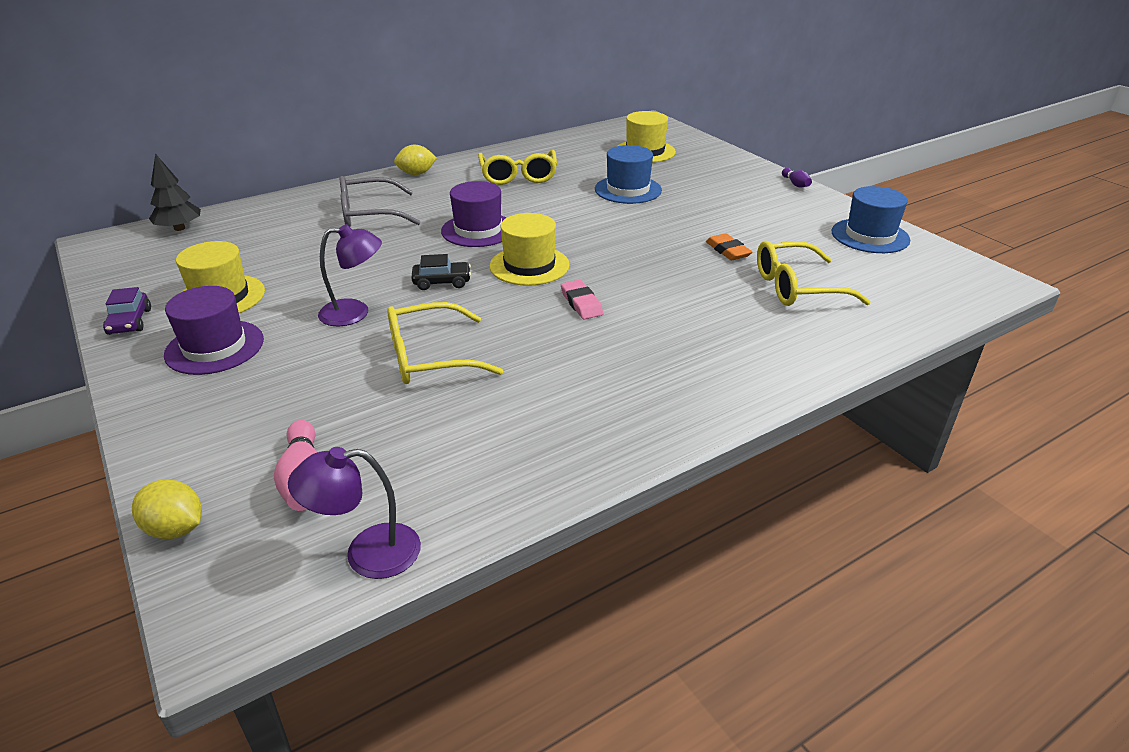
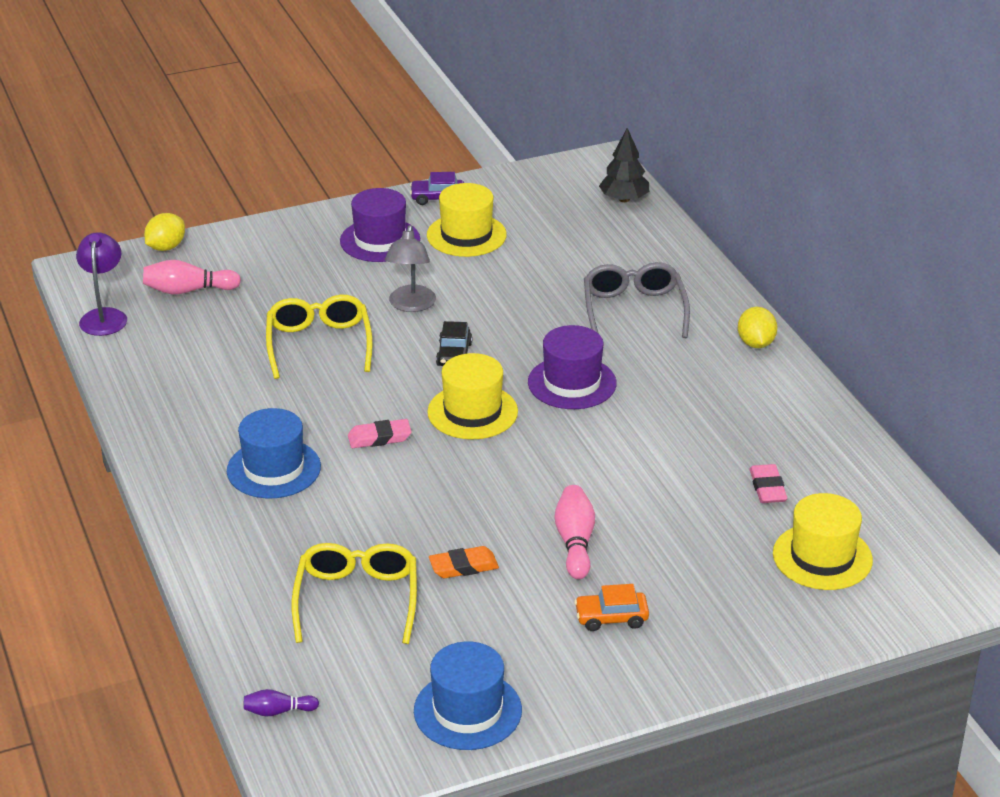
camera: 100 degrees right, 0 degrees up
(355, 313) = (411, 305): purple lamp -> grey lamp
(518, 176) = (736, 425): yellow glasses -> none
(584, 166) = (767, 488): none -> pink eraser
(628, 190) = (671, 515): blue hat -> blue hat (274, 469)
(675, 216) = (575, 542): none -> pink bowling pin
(743, 201) = (611, 618): none -> orange car
(795, 184) = (663, 690): purple bowling pin -> purple bowling pin (278, 711)

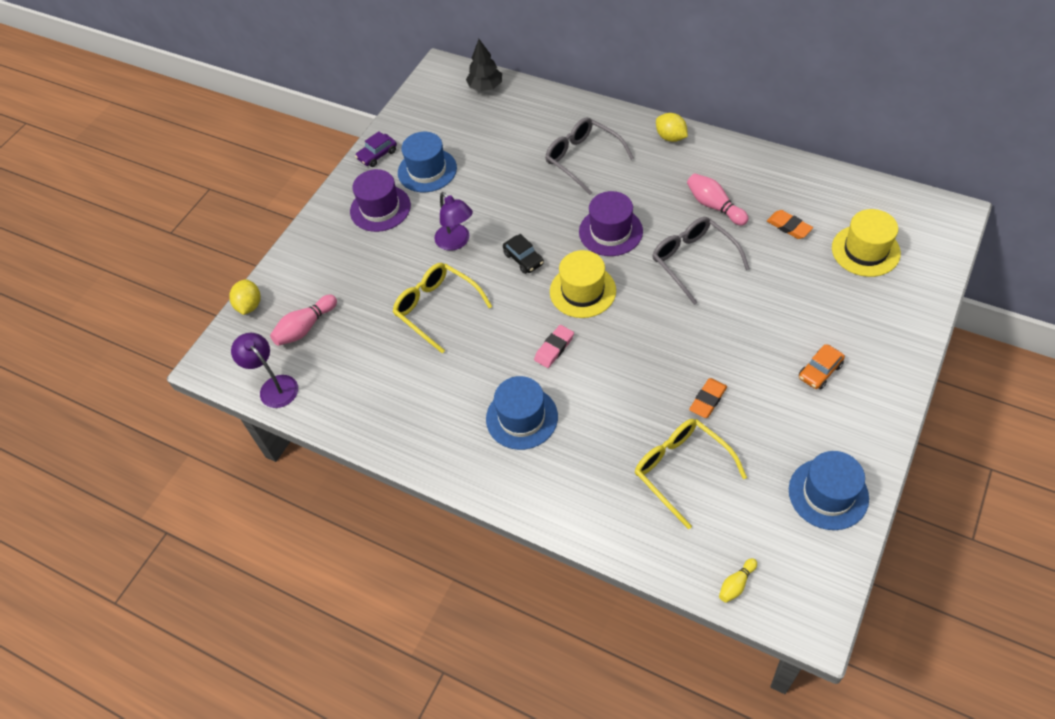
camera: 35 degrees left, 20 degrees up
(278, 711) = (736, 584): purple bowling pin -> yellow bowling pin
(411, 305) = (456, 242): grey lamp -> purple lamp
(466, 235) = (427, 170): yellow hat -> blue hat
(575, 542) = (742, 337): pink bowling pin -> pink bowling pin (714, 206)
(619, 454) = (693, 261): none -> grey glasses
(767, 488) = (789, 227): pink eraser -> orange eraser

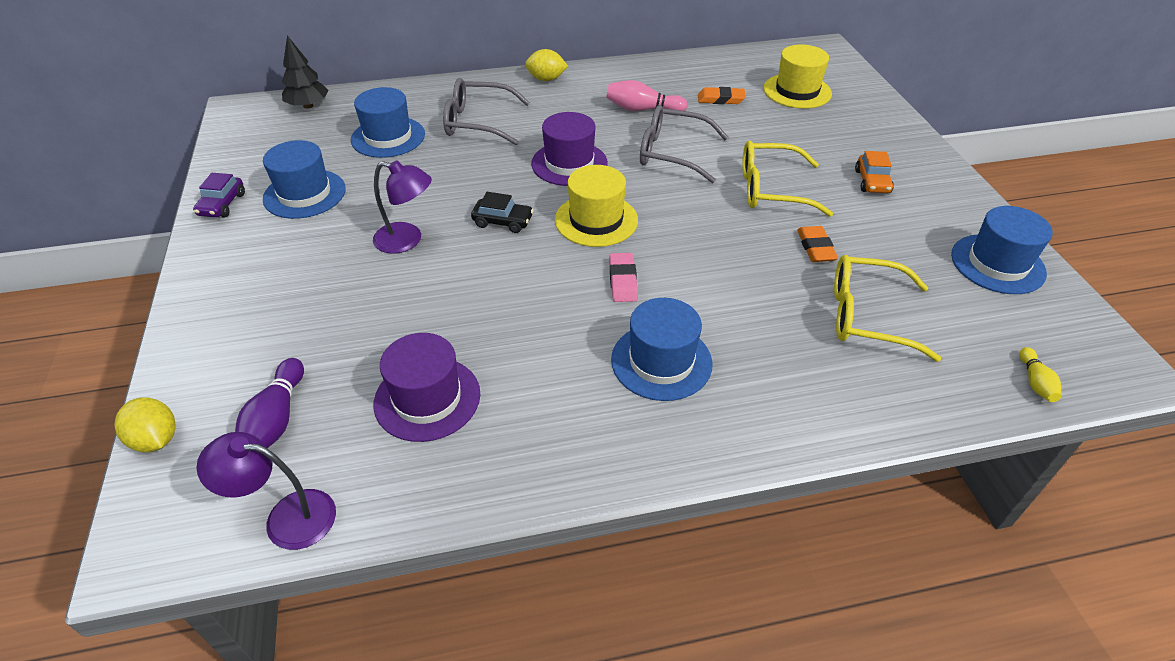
camera: 45 degrees left, 10 degrees down
(305, 327) = (276, 420): pink bowling pin -> purple bowling pin
(380, 208) = (274, 250): purple hat -> purple hat (427, 398)
(436, 308) = (447, 310): yellow glasses -> yellow glasses (771, 189)
(513, 144) = (388, 137): none -> blue hat

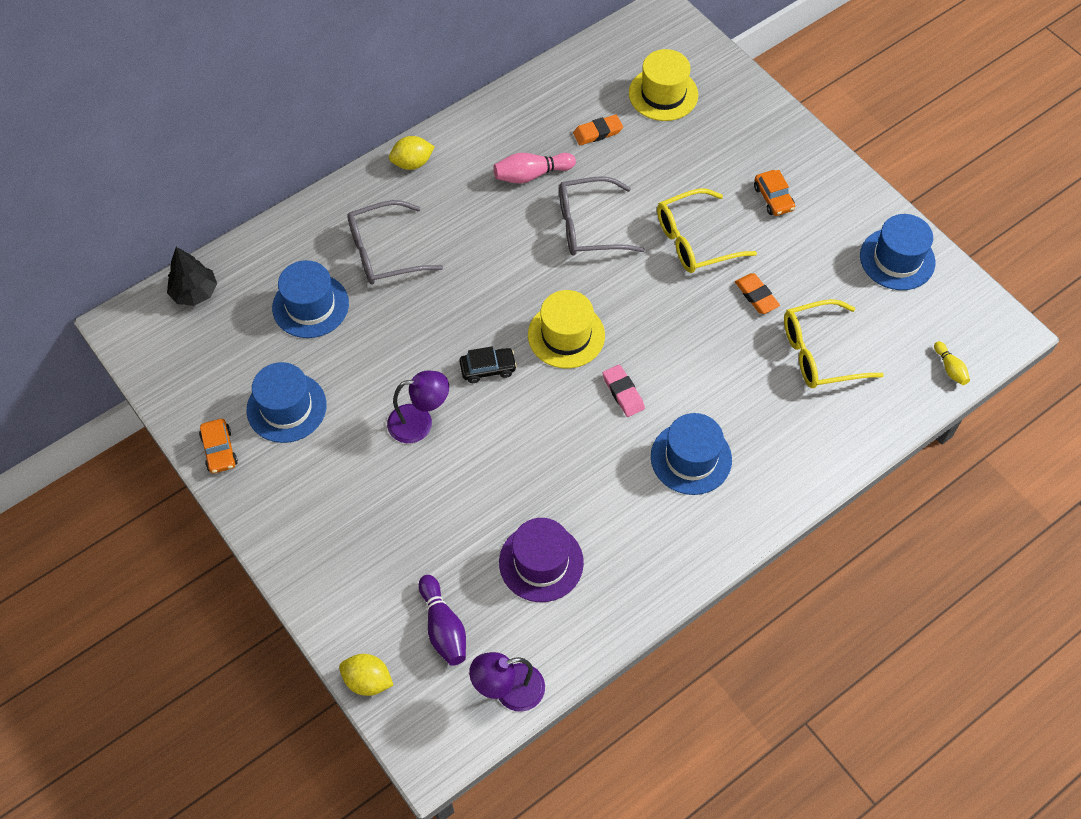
camera: 25 degrees left, 15 degrees up
(222, 204) = (219, 450): purple car -> orange car
(569, 163) = (504, 275): purple hat -> none

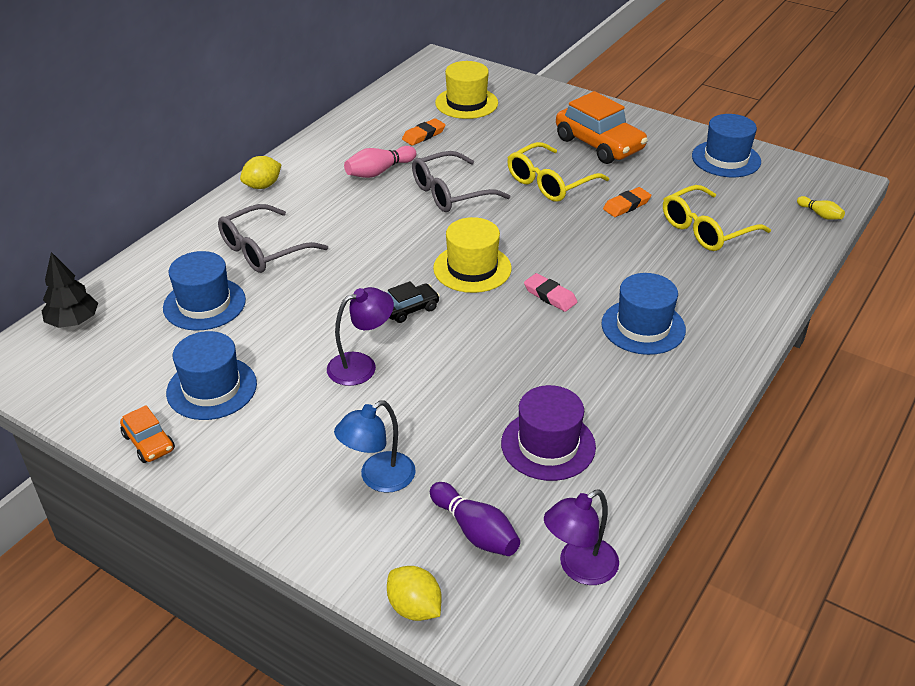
camera: 20 degrees left, 20 degrees down
(368, 680) = (414, 607): yellow lemon -> yellow lemon turned 45 degrees clockwise
(387, 549) = (378, 478): none -> blue lamp
(756, 296) = (626, 205): orange eraser -> orange eraser turned 75 degrees counterclockwise
(773, 198) = (599, 144): orange car -> orange car, size x1.98

